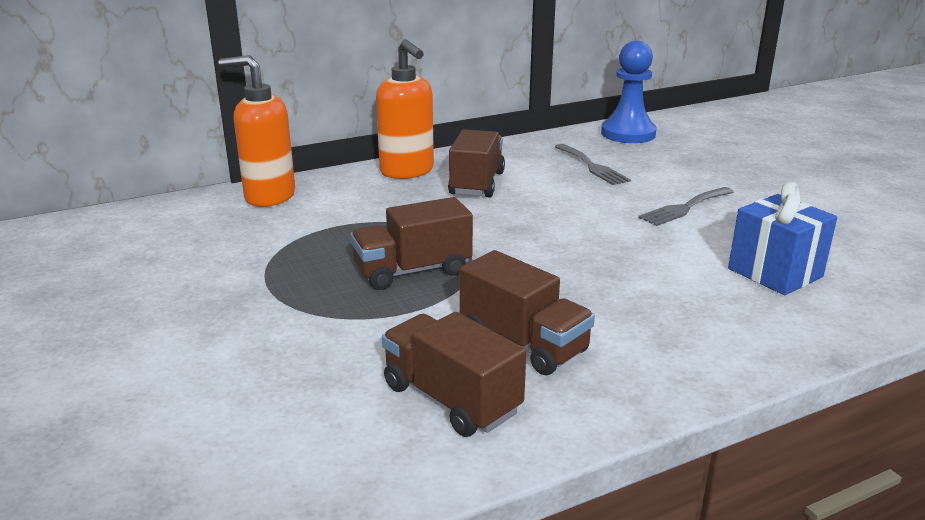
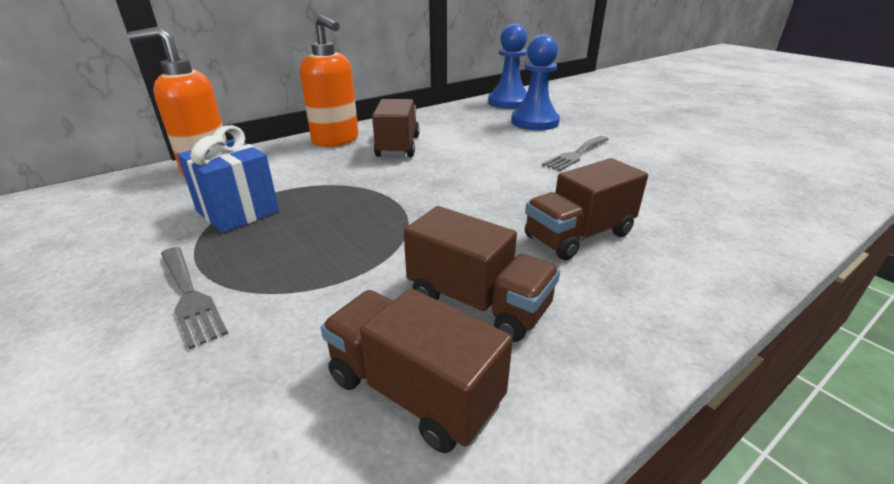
camera: 10 degrees left, 5 degrees up
(412, 271) = (350, 232): brown truck -> brown truck (579, 236)
(592, 166) = (490, 127): grey fork -> grey fork (190, 296)
(651, 163) = (534, 122): none -> blue pawn
(775, 273) = (677, 204): blue gift -> blue gift (238, 211)

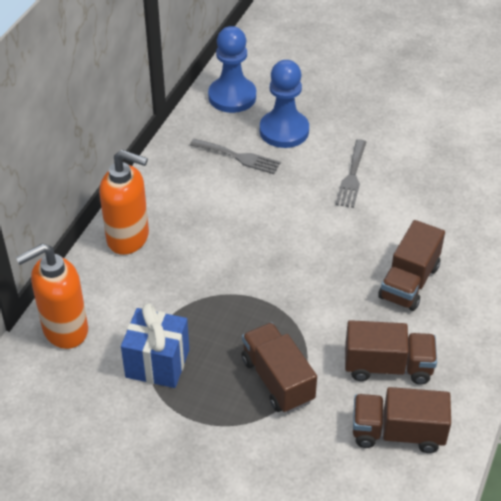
camera: 30 degrees left, 15 degrees up
(190, 296) = (222, 442): grey fork -> grey fork (238, 157)
(398, 146) = (195, 224): brown truck -> brown truck (277, 380)

